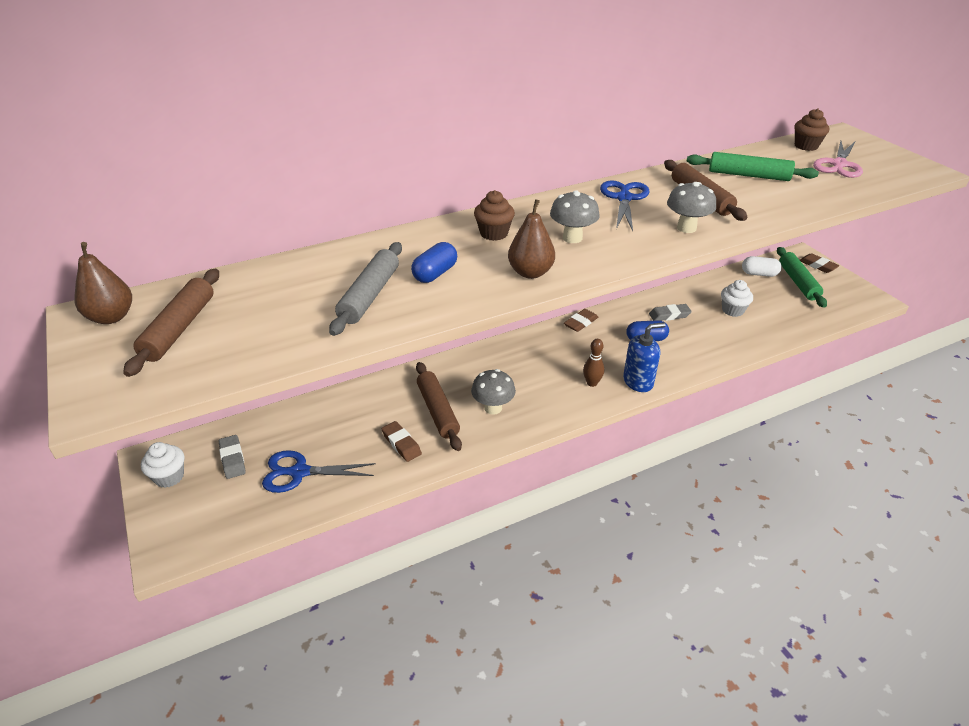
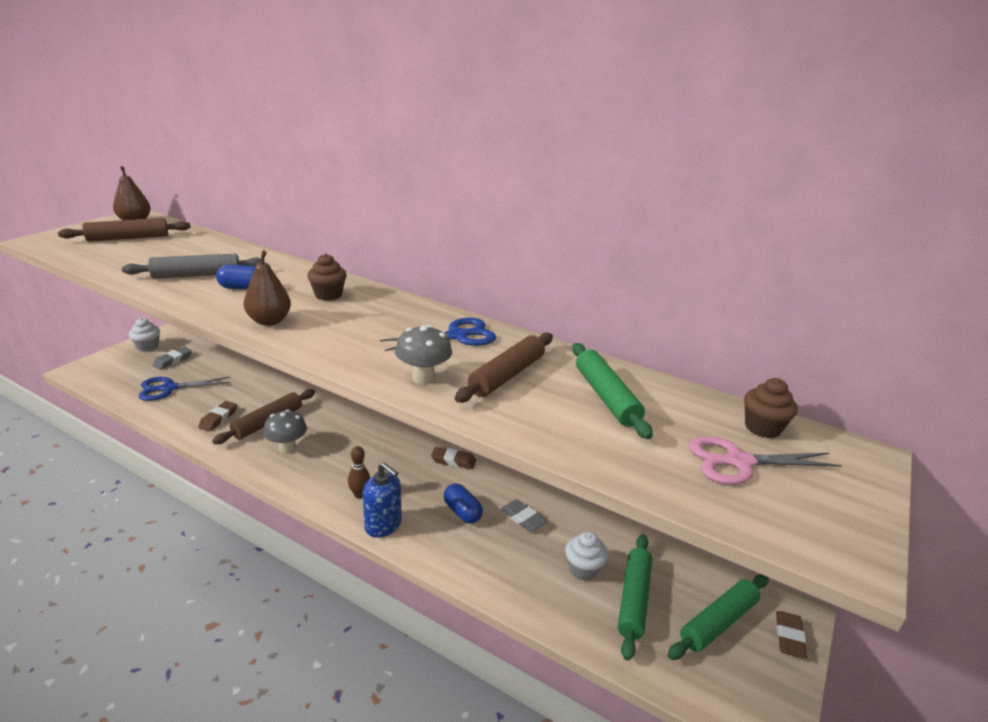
camera: 55 degrees right, 10 degrees down
(300, 472) = (169, 388): blue scissors -> blue scissors turned 75 degrees counterclockwise
(572, 238) = (348, 326): grey mushroom -> none
(759, 274) = (694, 576): white capsule -> none
(767, 302) = (633, 599): none -> green rolling pin

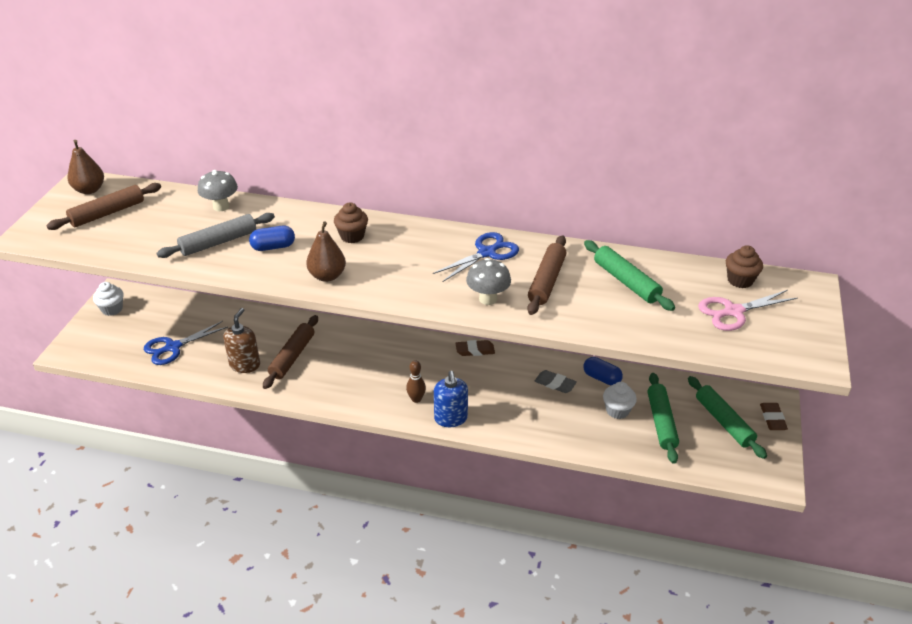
camera: 15 degrees left, 10 degrees up
(173, 360) = (151, 318): grey eraser -> none
(218, 419) = (245, 365): brown eraser -> brown soap dispenser
(287, 448) = (327, 376): grey mushroom -> grey mushroom (221, 207)
(383, 525) = (451, 418): blue soap dispenser -> blue soap dispenser turned 60 degrees clockwise
(462, 512) = (506, 391): blue capsule -> blue capsule (601, 378)
(718, 622) = (723, 422): green rolling pin -> green rolling pin turned 60 degrees counterclockwise

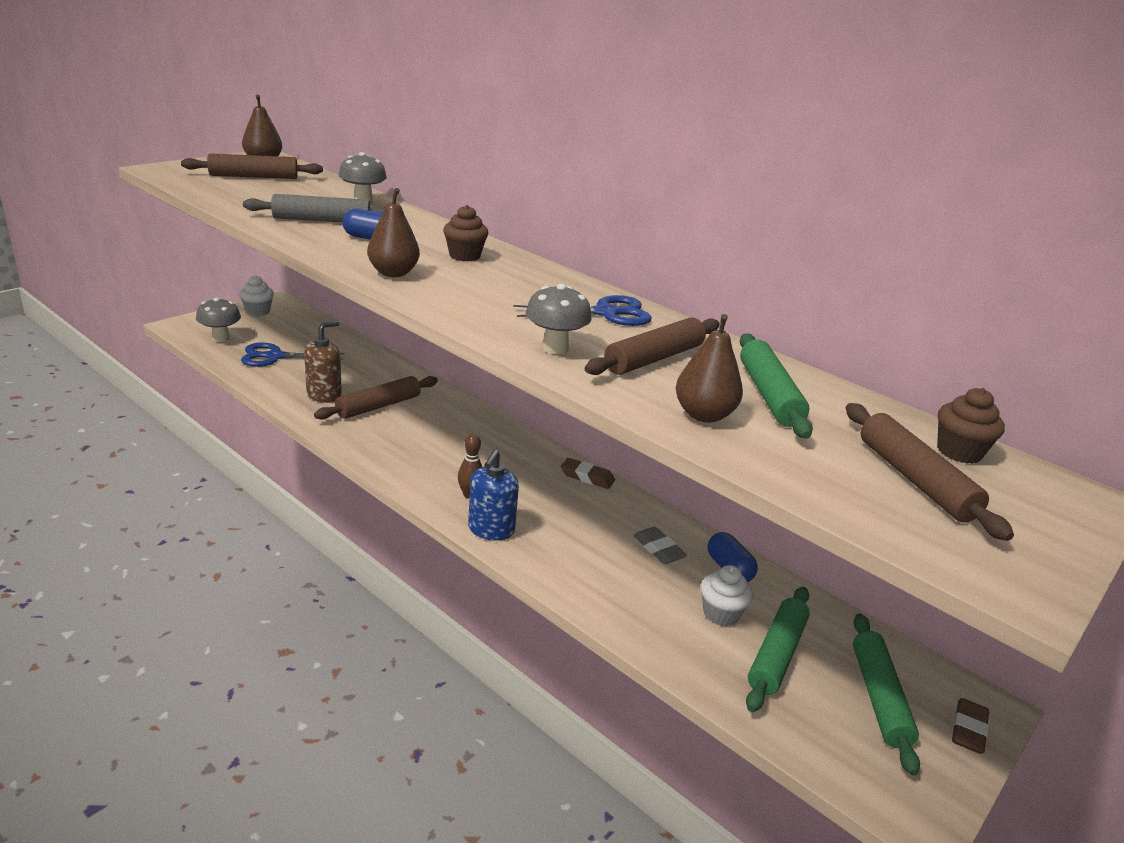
camera: 25 degrees right, 10 degrees down
(112, 349) = (220, 338): none -> grey mushroom
(607, 315) = (703, 415): none -> brown pear
(733, 311) = (915, 480): pink scissors -> brown rolling pin

